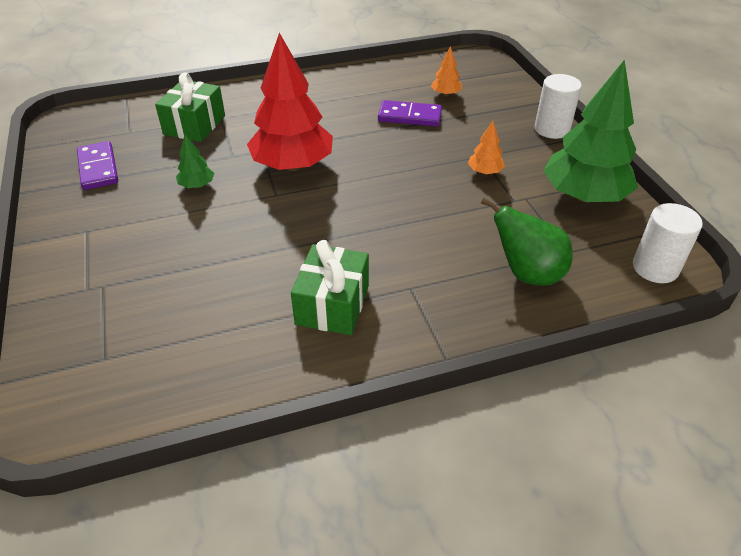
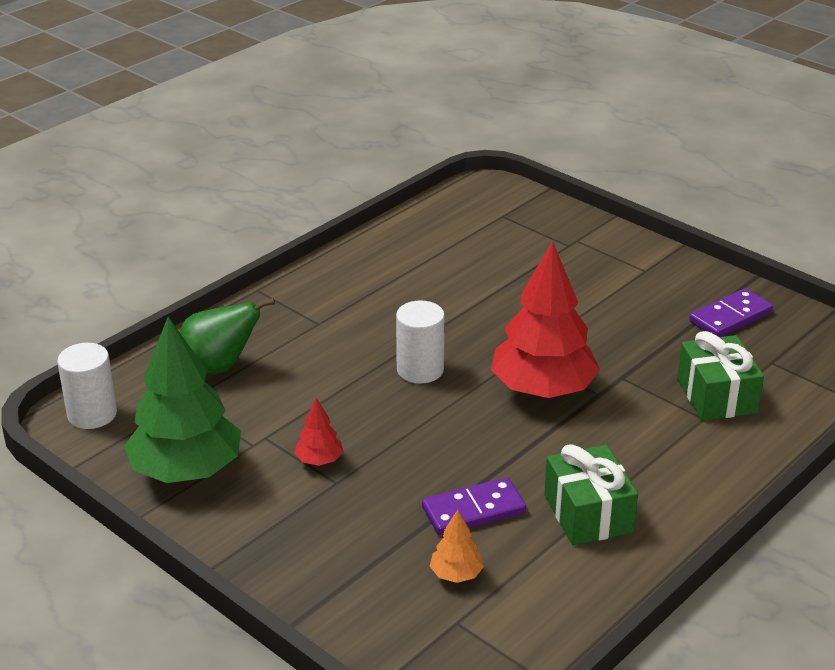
camera: 150 degrees right, 10 degrees down
(98, 168) = (730, 317): purple domino -> purple domino turned 75 degrees counterclockwise
(197, 185) = (610, 335): green tree -> none
(332, 304) = (374, 291): green gift -> green gift (588, 513)
(484, 172) = (319, 460): orange tree -> red tree
(552, 129) = (262, 563): white cylinder -> white cylinder (420, 370)

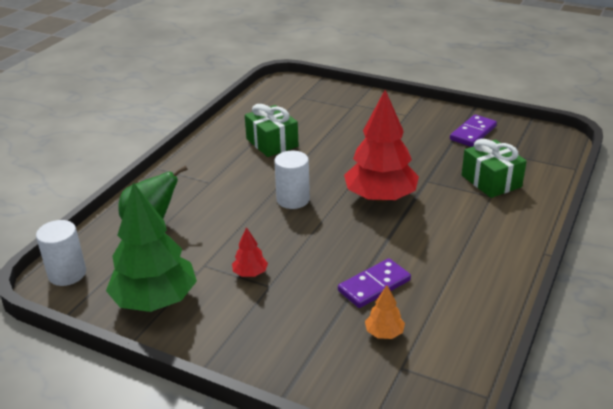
camera: 15 degrees left, 0 degrees up
(588, 513) = (451, 272): green gift -> green gift (272, 143)

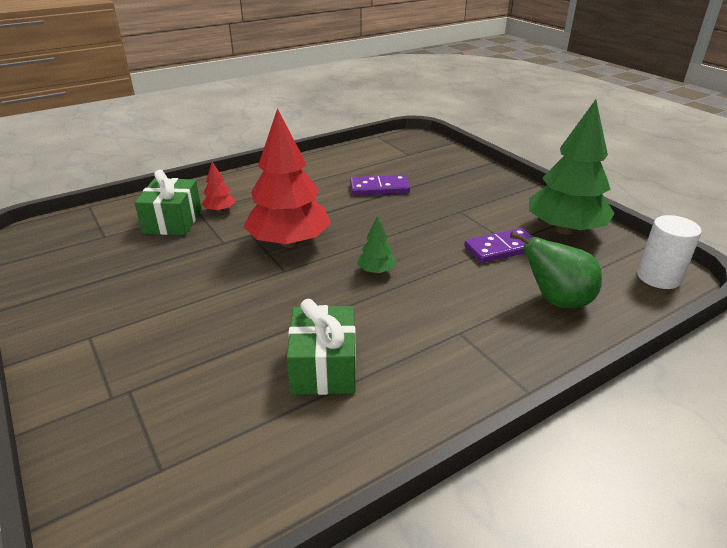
camera: 150 degrees left, 0 degrees up
(250, 273) = (470, 223): red tree -> red tree (220, 210)
(293, 200) = (376, 271): white cylinder -> green tree
(384, 333) = (402, 167): orange tree -> none
(473, 133) = (81, 274): purple domino -> purple domino (501, 248)

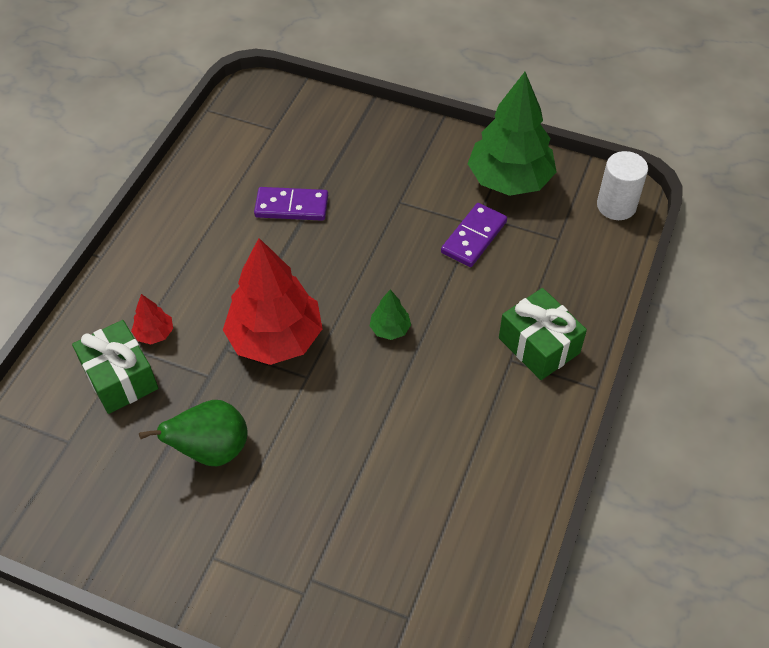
camera: 35 degrees left, 20 degrees up
(324, 367) = (439, 459): green gift -> green gift (539, 345)
(379, 188) = (291, 206): purple domino -> purple domino turned 45 degrees clockwise
(556, 301) = (558, 280): green pear -> green pear (212, 450)

